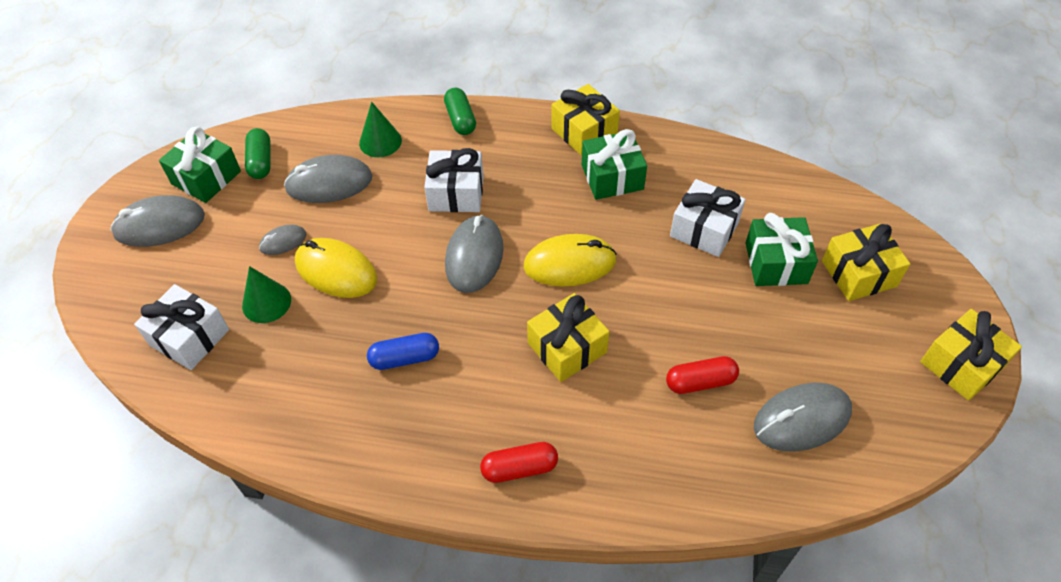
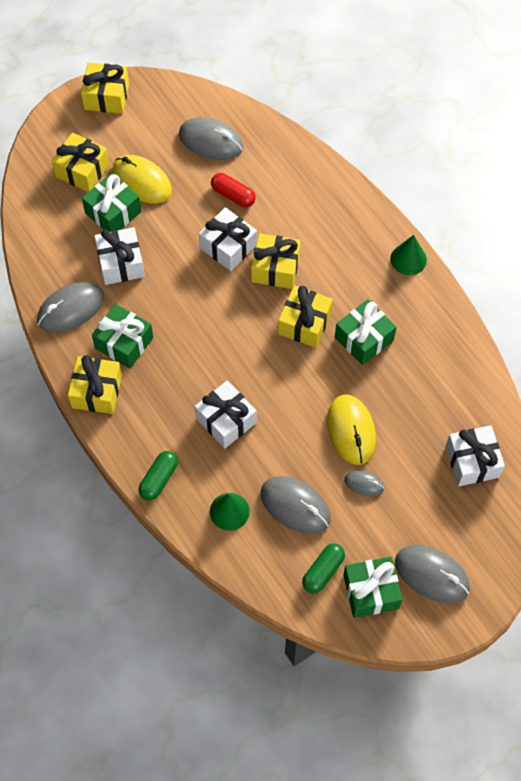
camera: 135 degrees left, 10 degrees up
(266, 302) = (409, 445): green cone -> green cone (408, 259)
(405, 358) = (364, 339): blue capsule -> green gift
(474, 256) = (263, 365): grey mouse -> grey mouse (71, 309)
(478, 322) = (304, 323): none -> yellow gift
(519, 468) = (364, 235): red capsule -> none
(569, 263) = (217, 312): yellow mouse -> yellow mouse (142, 181)
(636, 327) = (228, 247): none -> white gift

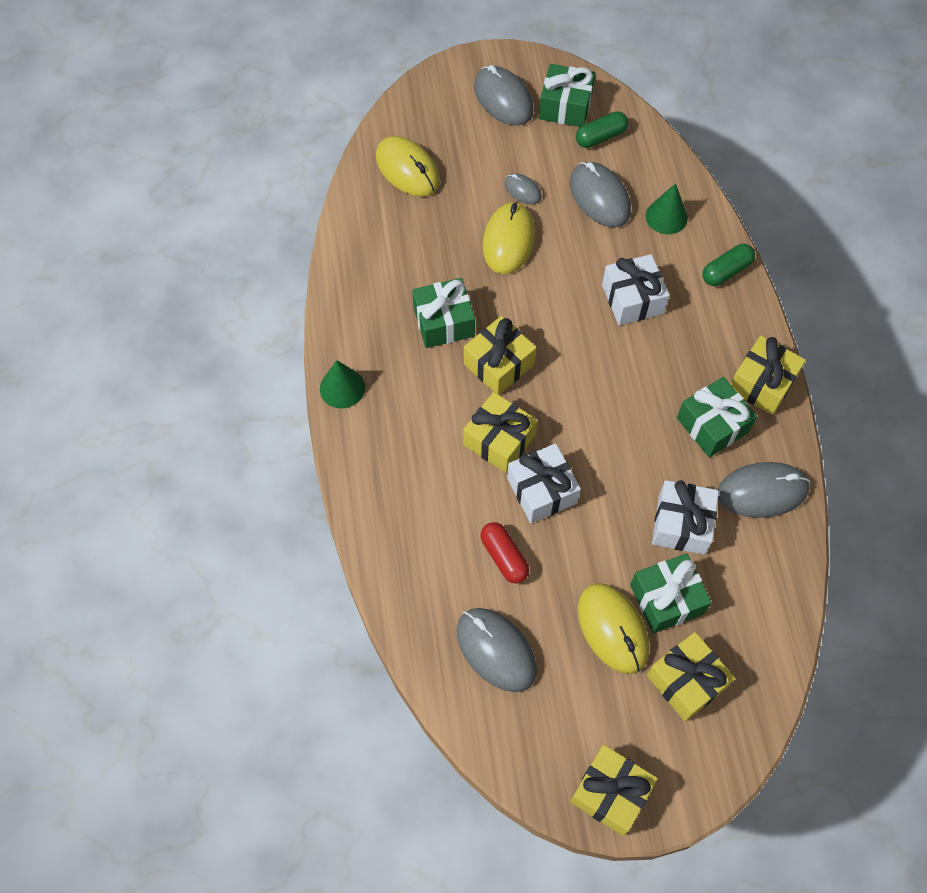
camera: 155 degrees left, 0 degrees up
(472, 461) = (407, 169): white gift -> yellow mouse

